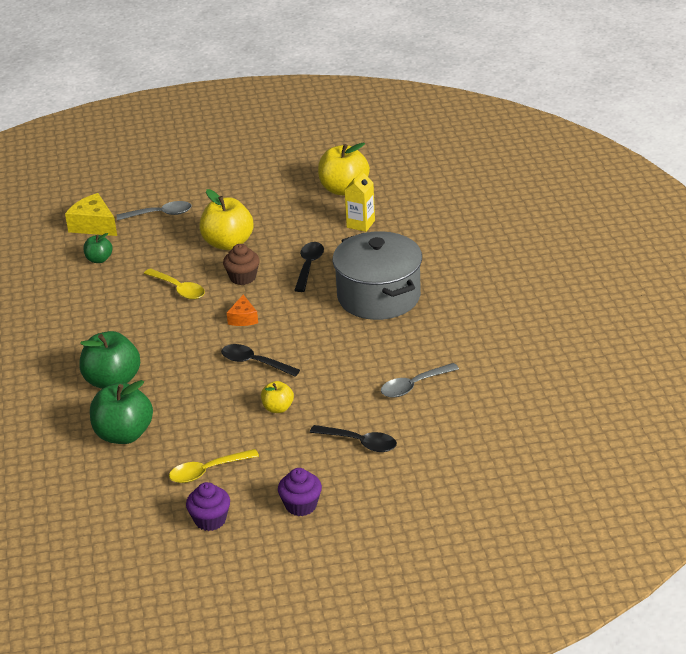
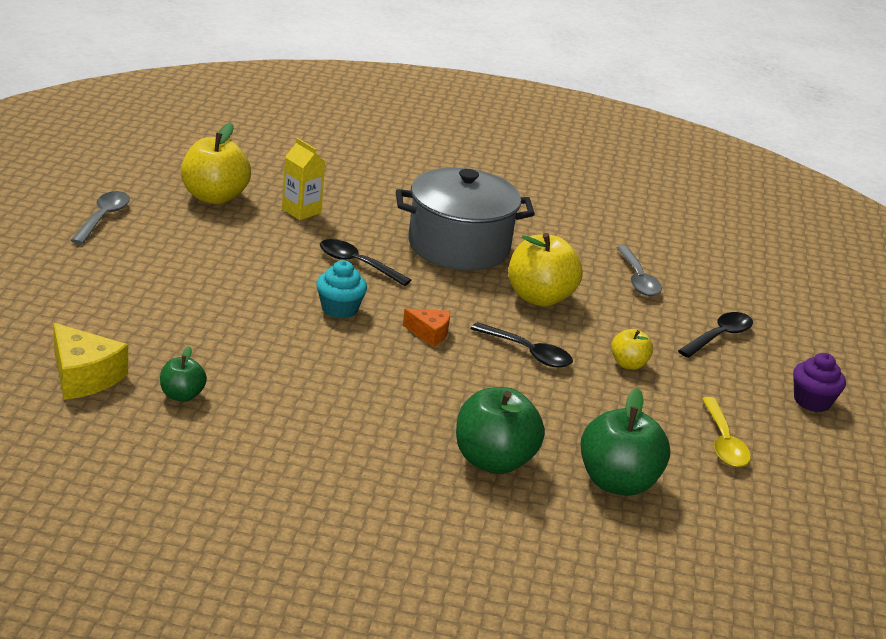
camera: 75 degrees left, 5 degrees down
(93, 225) = (84, 376): yellow cheese -> yellow cheese turned 105 degrees counterclockwise
(160, 214) = (119, 320): grey spoon -> grey spoon (103, 218)
(178, 289) = (322, 357): yellow spoon -> none
(210, 520) = (815, 465): purple cupcake -> none
(228, 243) = (250, 296): yellow apple -> yellow apple (539, 297)
(243, 277) = (339, 309): brown cupcake -> turquoise cupcake
(254, 362) = (528, 353): black spoon -> black spoon turned 105 degrees counterclockwise

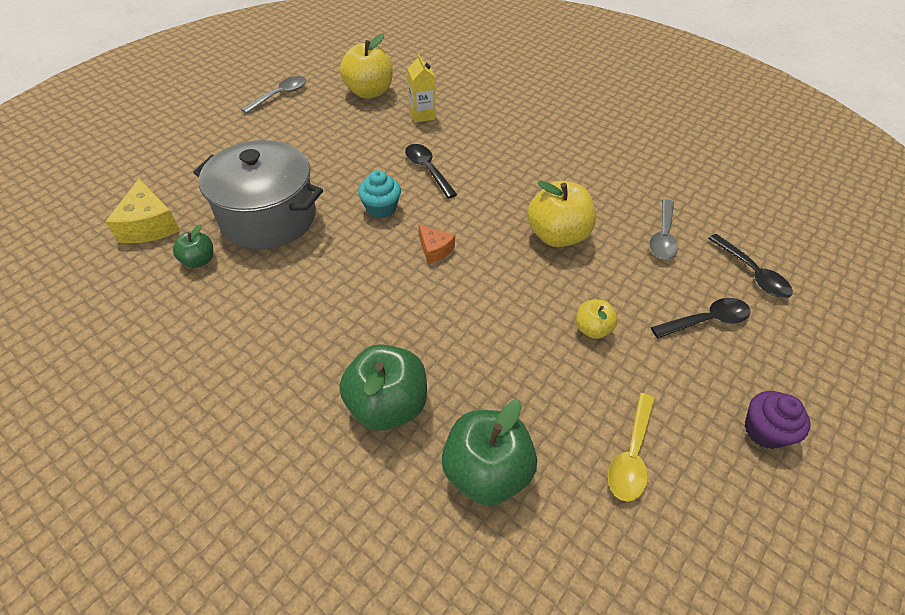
camera: 30 degrees right, 20 degrees up
(458, 246) = (522, 170): grey pot -> grey pot (268, 217)
(528, 353) = (505, 291): black spoon -> black spoon (752, 273)

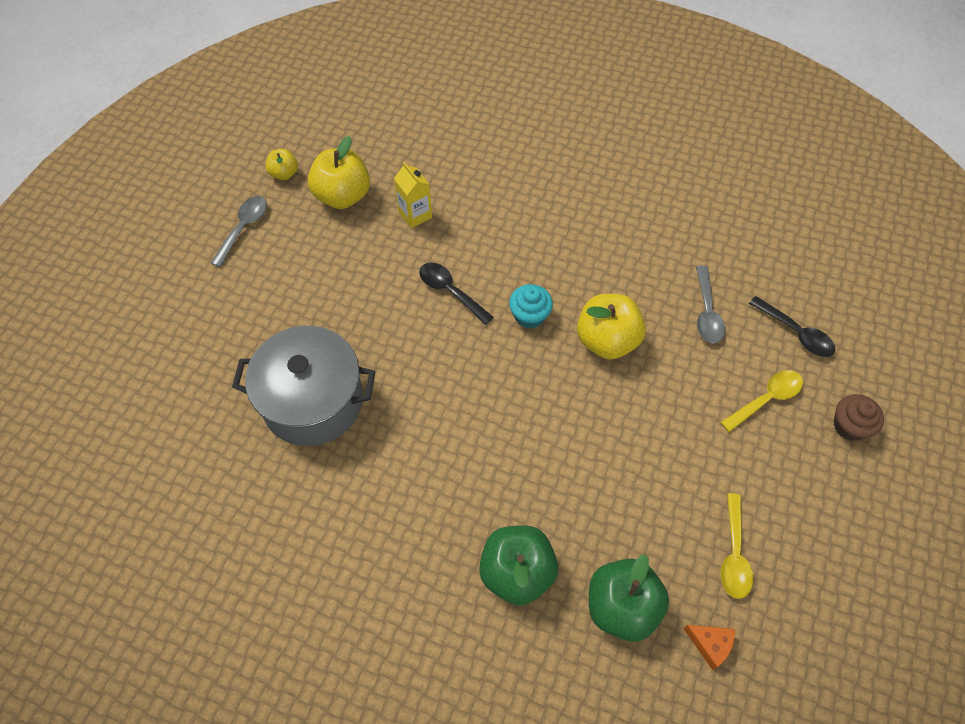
camera: 15 degrees left, 10 degrees up
(149, 225) = (194, 447): yellow cheese -> none
(199, 260) = (269, 474): green apple -> none
(381, 208) = (423, 356): turquoise cupcake -> turquoise cupcake (529, 315)
(434, 250) = (496, 392): orange cheese -> orange cheese (710, 644)
(592, 329) = (669, 439): yellow apple -> yellow apple (284, 173)
(706, 320) = (766, 399): black spoon -> yellow spoon
(764, 431) = (834, 497): purple cupcake -> none
(795, 367) = (849, 426): none -> brown cupcake

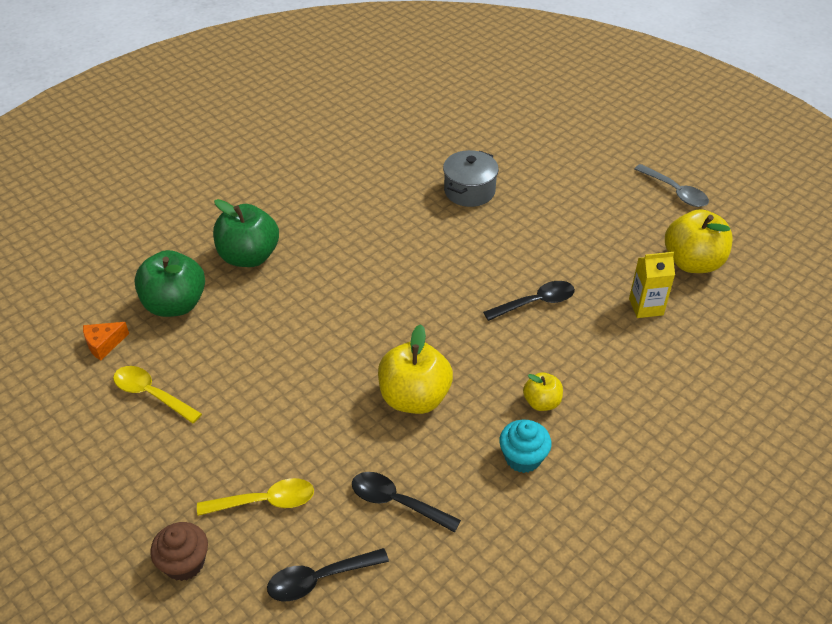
camera: 115 degrees right, 15 degrees down
(284, 173) = (737, 231): yellow apple -> yellow apple (541, 402)
(313, 401) = (469, 191): grey pot -> grey pot, size x0.58
(529, 315) = (477, 350): turquoise cupcake -> turquoise cupcake (523, 458)
(706, 312) = (396, 502): grey spoon -> black spoon
(766, 399) = (265, 501): yellow spoon -> yellow spoon turned 90 degrees counterclockwise

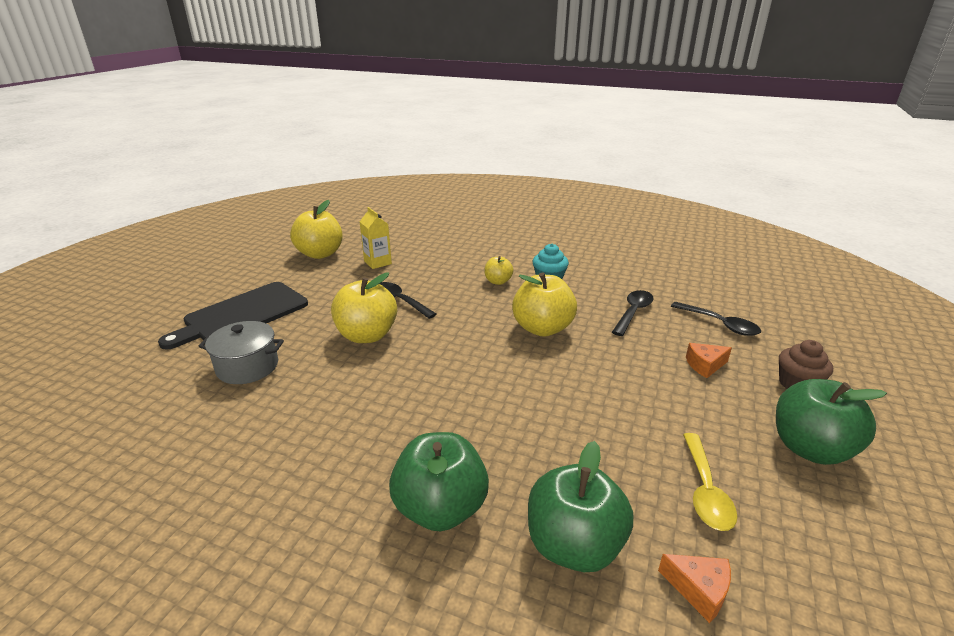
camera: 115 degrees left, 15 degrees down
(123, 496) = (810, 448): none -> green apple
(265, 501) = (705, 365): yellow spoon -> orange cheese
(396, 502) = (633, 312): black spoon -> black spoon turned 150 degrees counterclockwise
(478, 265) = (367, 335): none -> yellow apple
(563, 194) = (242, 314): none -> black cutting board
(675, 192) = (230, 269): grey spoon -> none

